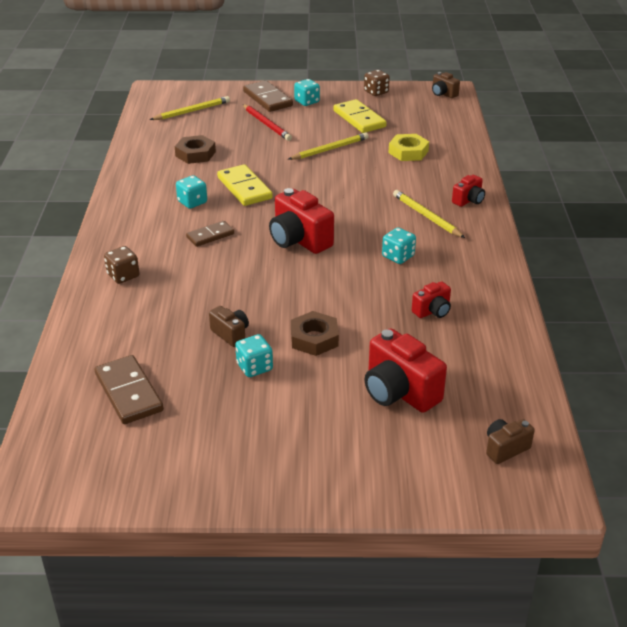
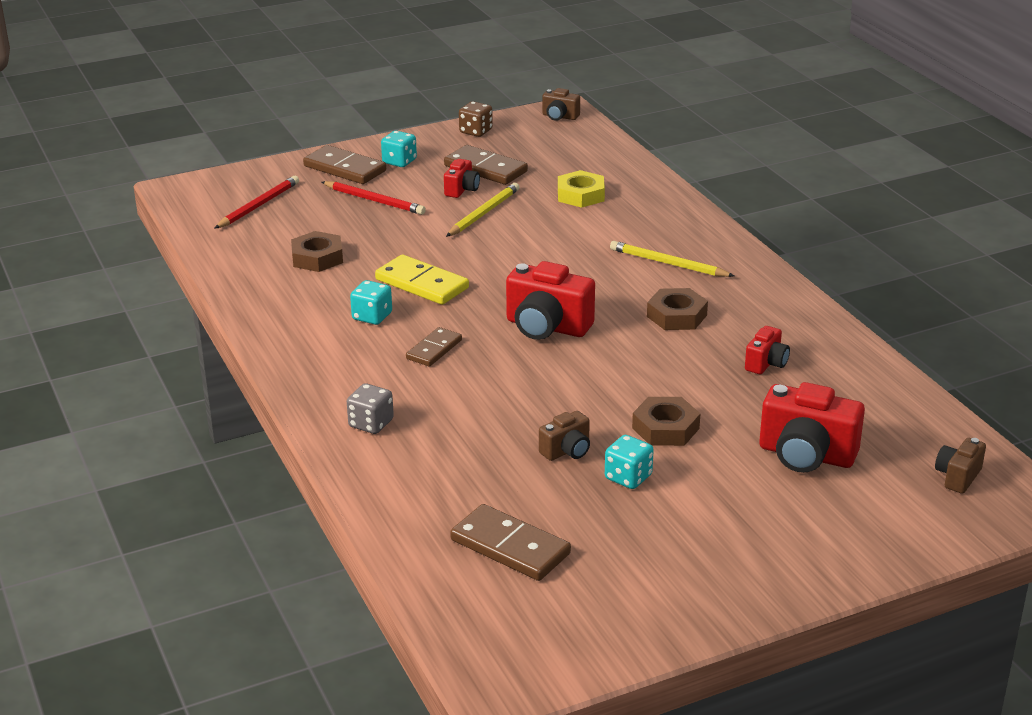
camera: 25 degrees left, 5 degrees down
(123, 275) = (371, 423): brown dice -> grey dice
(192, 111) = (258, 206): yellow pencil -> red pencil
(230, 334) = (567, 451): brown camera -> brown camera turned 120 degrees clockwise
(359, 119) = (485, 169): yellow domino -> brown domino
(398, 256) = (676, 316): turquoise dice -> brown nut
(468, 200) = (699, 234): red camera -> red camera (462, 190)

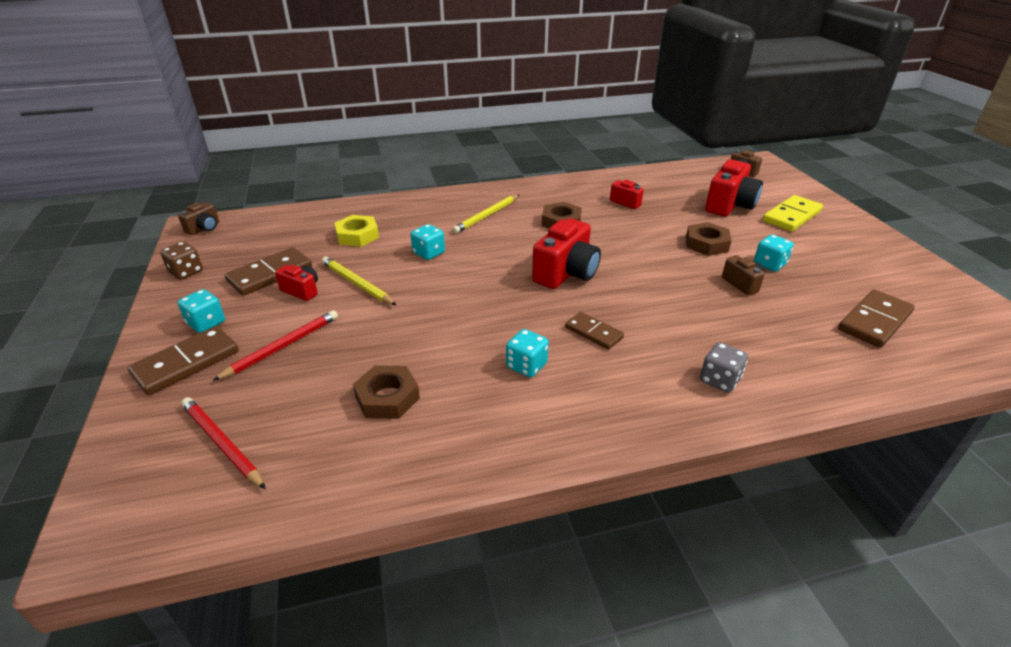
camera: 80 degrees left, 5 degrees up
(422, 284) = (473, 329): yellow domino -> yellow domino (791, 216)
(559, 240) = (429, 253): none -> turquoise dice

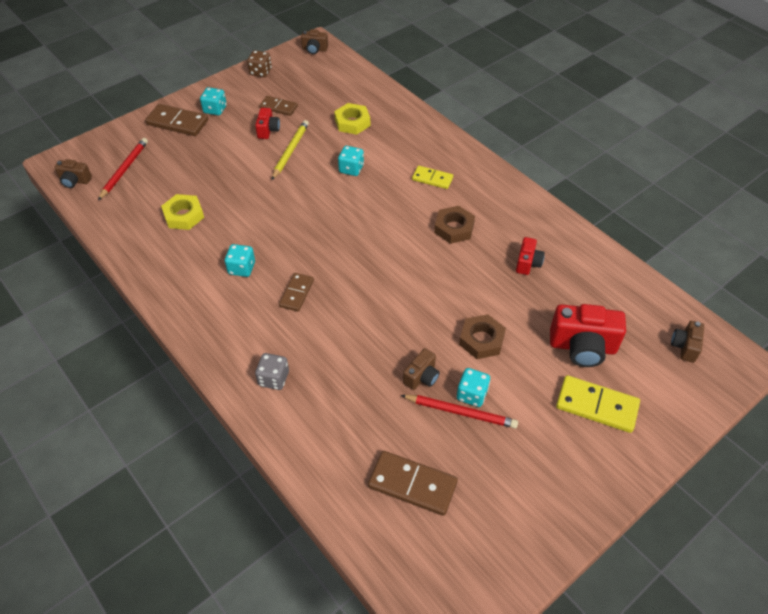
camera: 65 degrees right, 15 degrees up
(176, 518) = (75, 181): none -> brown camera
(270, 274) = (278, 107): brown domino -> brown domino, size x0.63
(282, 347) = (208, 151): red pencil -> red pencil (460, 412)
(387, 397) = (184, 215): brown nut -> yellow nut
(487, 215) = (432, 179): yellow pencil -> yellow domino
(566, 273) = (369, 256): red camera -> none

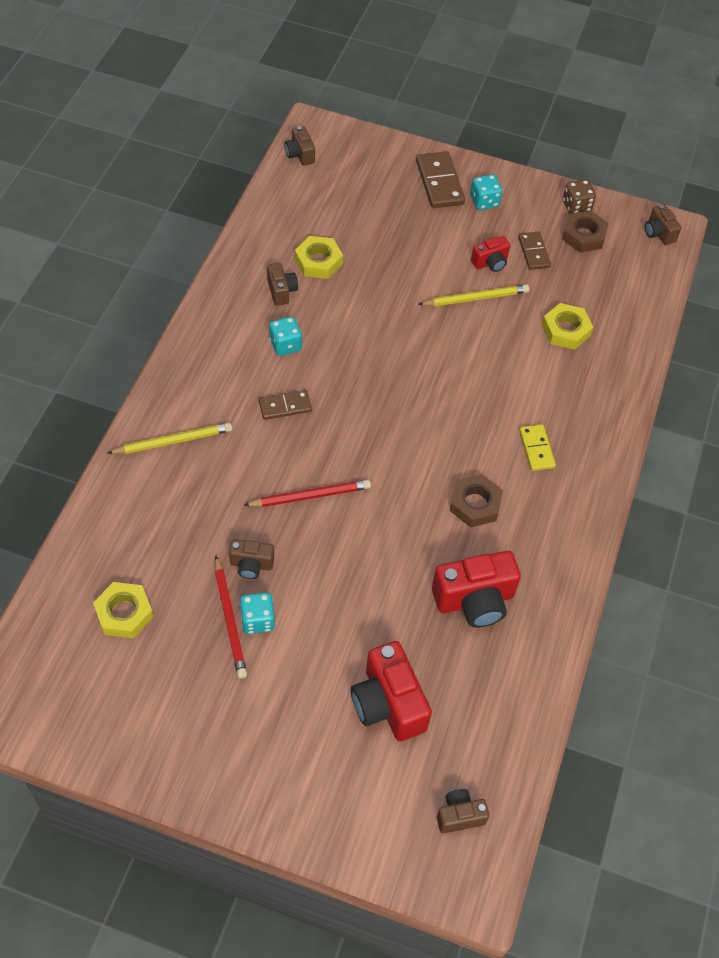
camera: 55 degrees right, 5 degrees up
(124, 170) = (342, 181): red pencil -> red pencil (310, 496)
(191, 248) = (281, 291): none -> brown camera
(273, 378) = (173, 441): grey dice -> yellow pencil
(351, 169) = (491, 366): turquoise dice -> none
(412, 484) = (124, 613): brown domino -> yellow nut
(481, 340) = (333, 599): brown nut -> brown nut (583, 235)
(528, 263) = (474, 600): red camera -> red camera, size x1.85
(597, 405) = (316, 748): yellow domino -> none

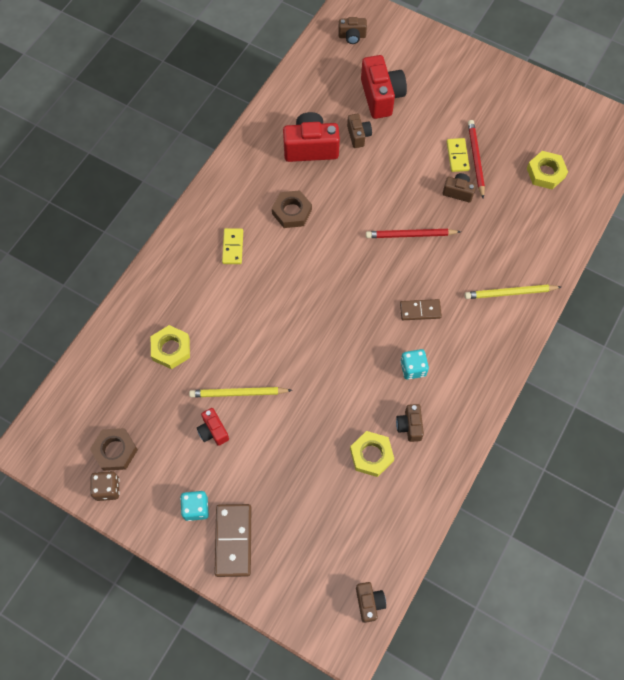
camera: 165 degrees left, 10 degrees up
(257, 620) = (457, 156): turquoise dice -> yellow domino
(490, 262) = (213, 431): red camera -> red camera turned 105 degrees counterclockwise
(534, 252) = (169, 437): brown domino -> none
(658, 233) = (43, 443): brown camera -> brown camera (358, 135)

